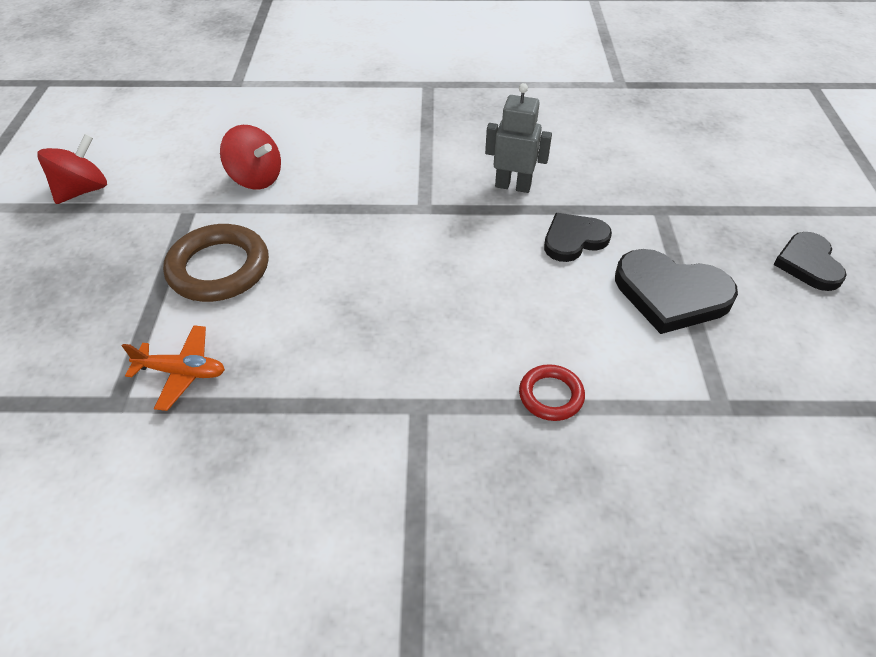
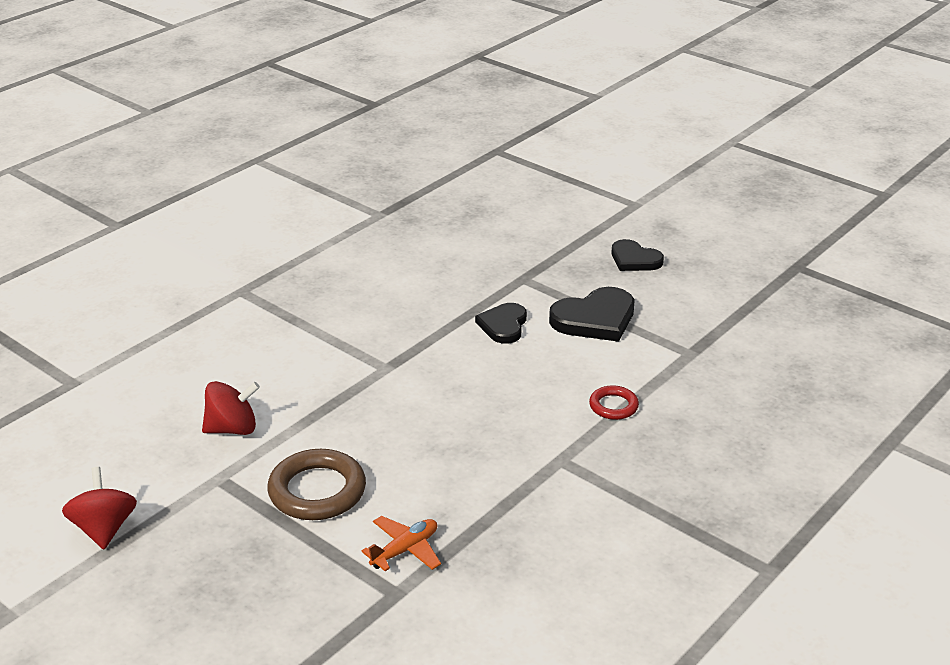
camera: 50 degrees left, 15 degrees down
(513, 186) = (418, 319): grey robot -> none

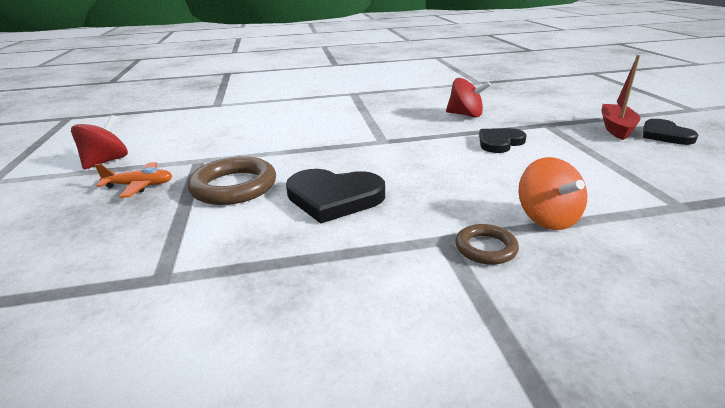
camera: 40 degrees right, 5 degrees down
(232, 429) = (248, 141): red spinning top -> red spinning top (465, 115)
(405, 550) = (220, 249): orange plane -> orange plane (140, 186)
(589, 263) = (616, 128): none -> red boat
(595, 319) = (589, 158): black heart -> black heart (334, 198)
(595, 454) = (485, 248): none -> brown ring
(613, 406) = (547, 218): red ring -> orange spinning top

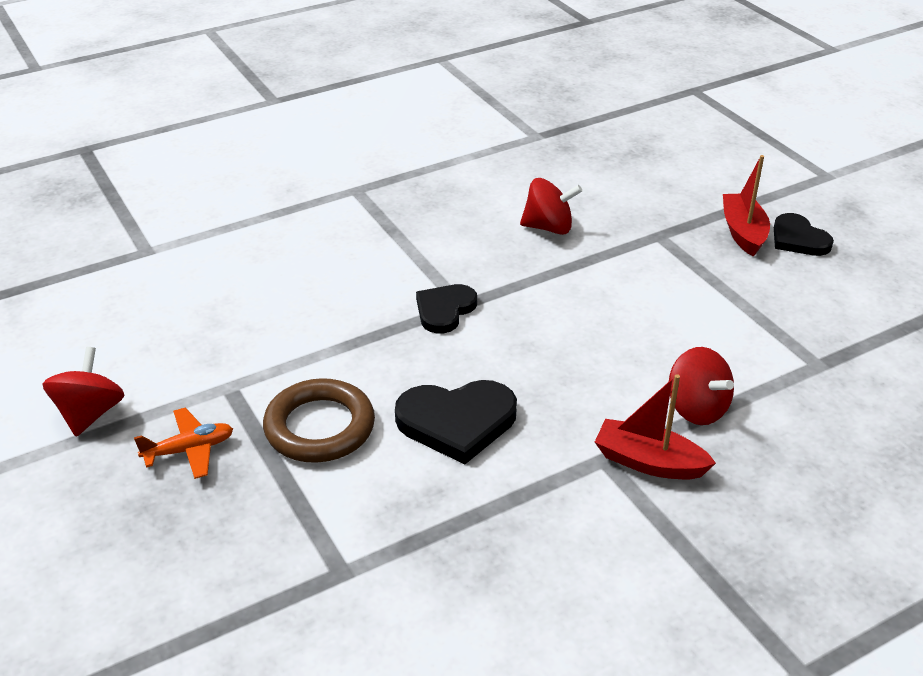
camera: 20 degrees left, 10 degrees up
(485, 248) = (649, 462): brown ring -> red boat
(499, 142) = (612, 284): black heart -> black heart (445, 310)
(547, 218) = (696, 408): orange spinning top -> red spinning top

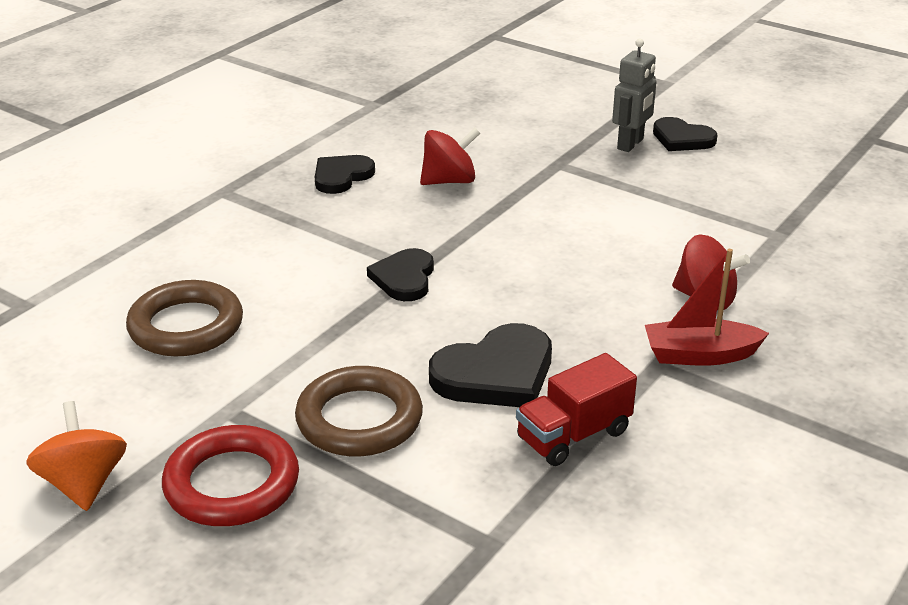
camera: 25 degrees left, 5 degrees down
(90, 414) = (84, 484): red spinning top -> orange spinning top
(189, 450) = (232, 484): orange plane -> red ring
(247, 303) = (186, 326): none -> brown ring
(460, 200) = (341, 176): none -> black heart
(480, 501) = (573, 435): none -> red truck
(743, 232) = (630, 144): red boat -> grey robot

